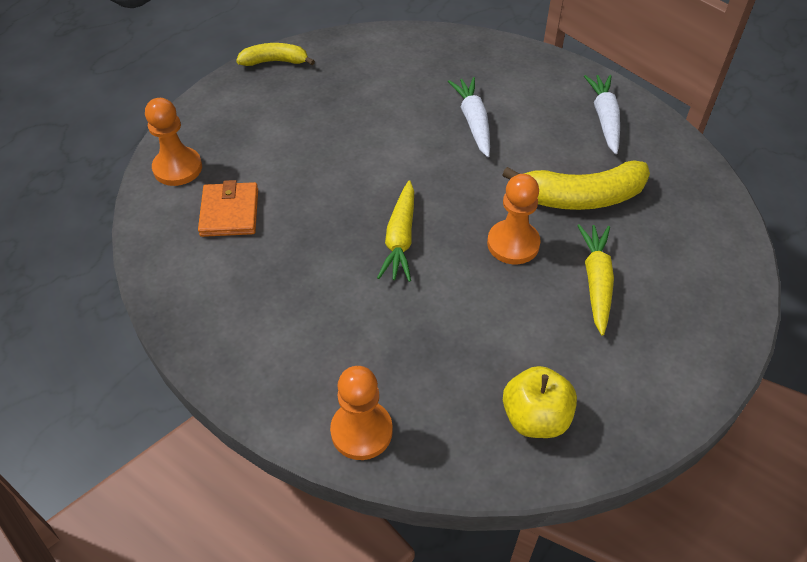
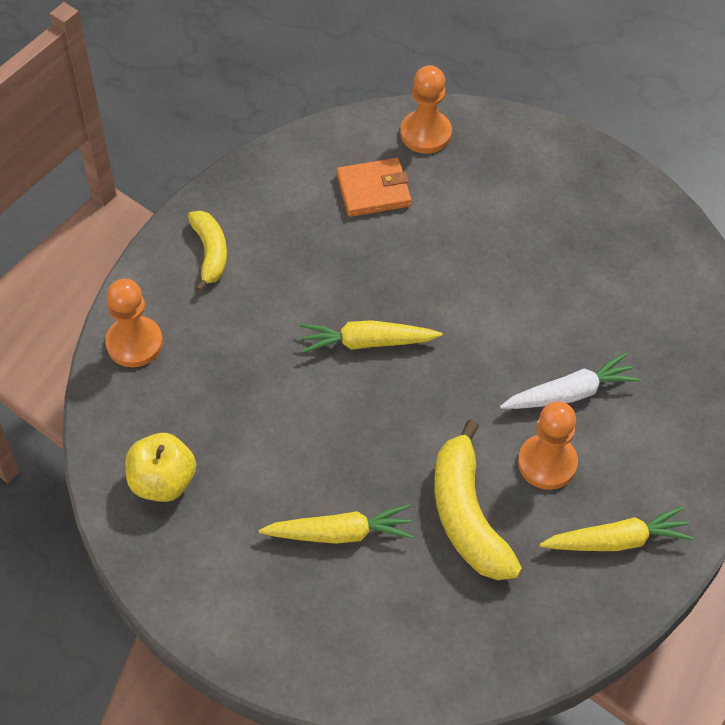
camera: 80 degrees right, 5 degrees up
(275, 61) = (621, 179): yellow banana -> yellow banana (210, 253)
(513, 244) = (380, 449): orange pawn -> orange pawn (547, 463)
(604, 118) = (617, 540): white carrot -> yellow carrot

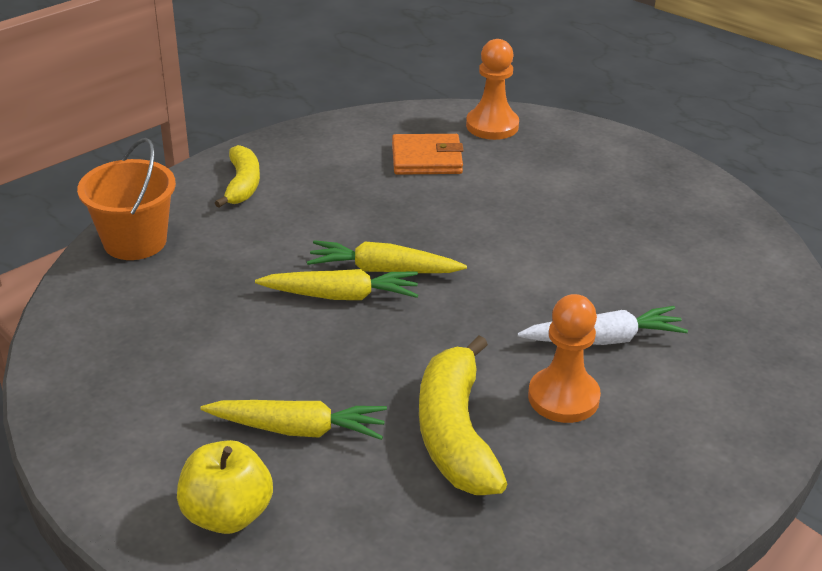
camera: 10 degrees right, 20 degrees down
(134, 343) = (135, 241): orange pawn -> orange bucket
(162, 482) = (114, 356): yellow apple -> yellow apple (227, 515)
(617, 540) = (636, 483): yellow carrot -> yellow carrot (341, 296)

